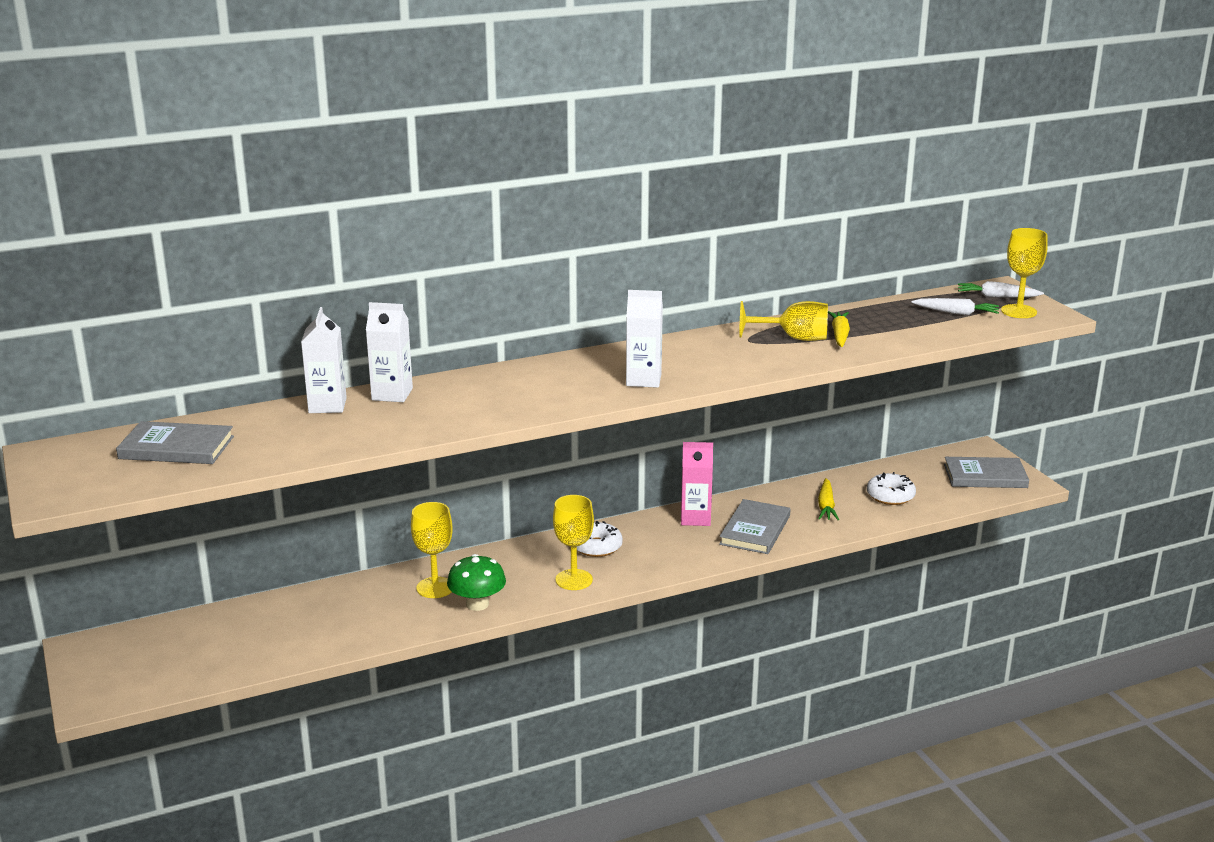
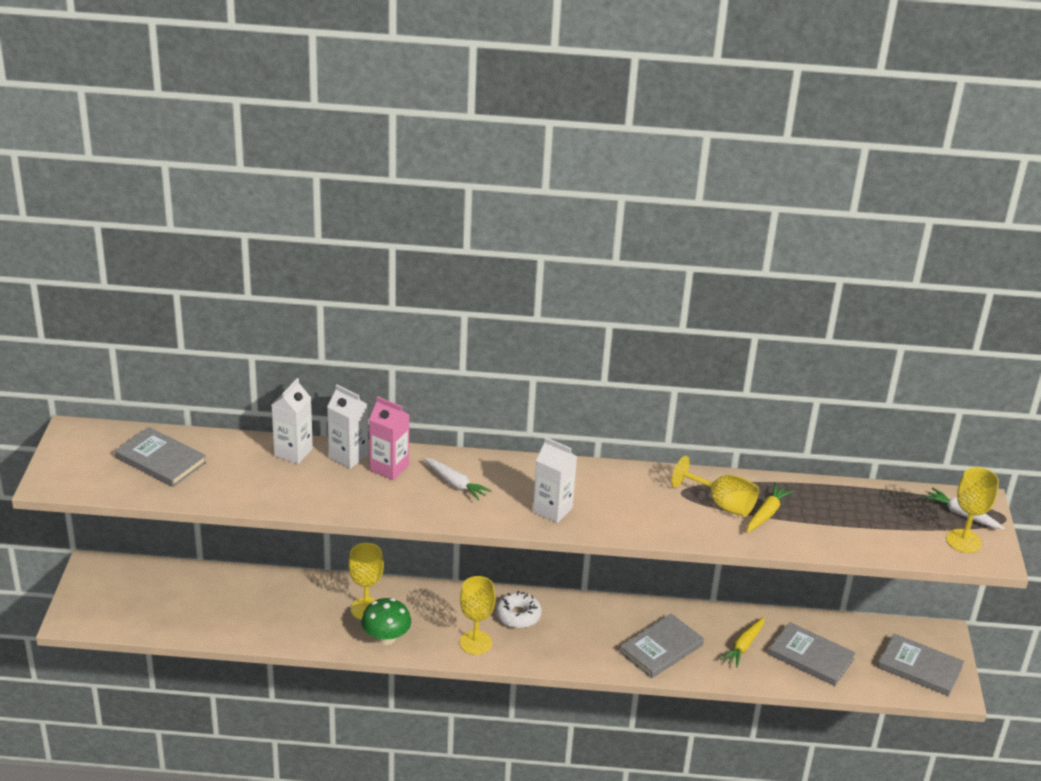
camera: 25 degrees right, 10 degrees up
(695, 518) = (621, 616): pink carton -> pink carton (389, 468)
(890, 496) = (811, 657): white donut -> grey book
(956, 313) = (901, 523): white carrot -> white carrot (455, 484)

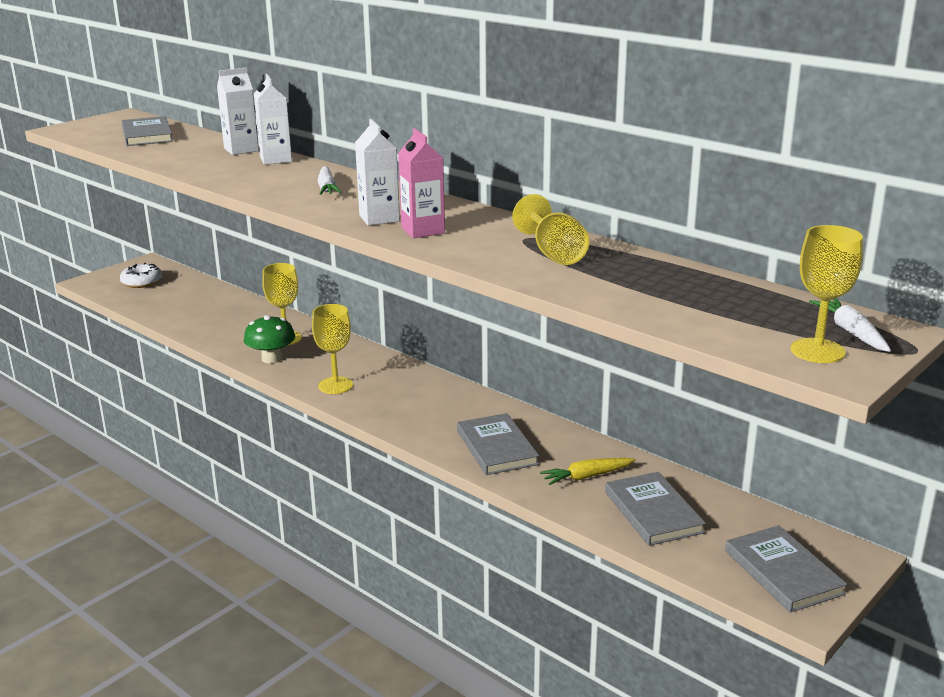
camera: 40 degrees right, 10 degrees down
(389, 468) = (293, 170): pink carton -> pink carton (423, 230)
(518, 615) = (399, 382): white donut -> white donut (142, 282)
(661, 648) = (496, 447): grey book -> grey book turned 75 degrees clockwise
(766, 514) = (591, 271): yellow carrot -> none

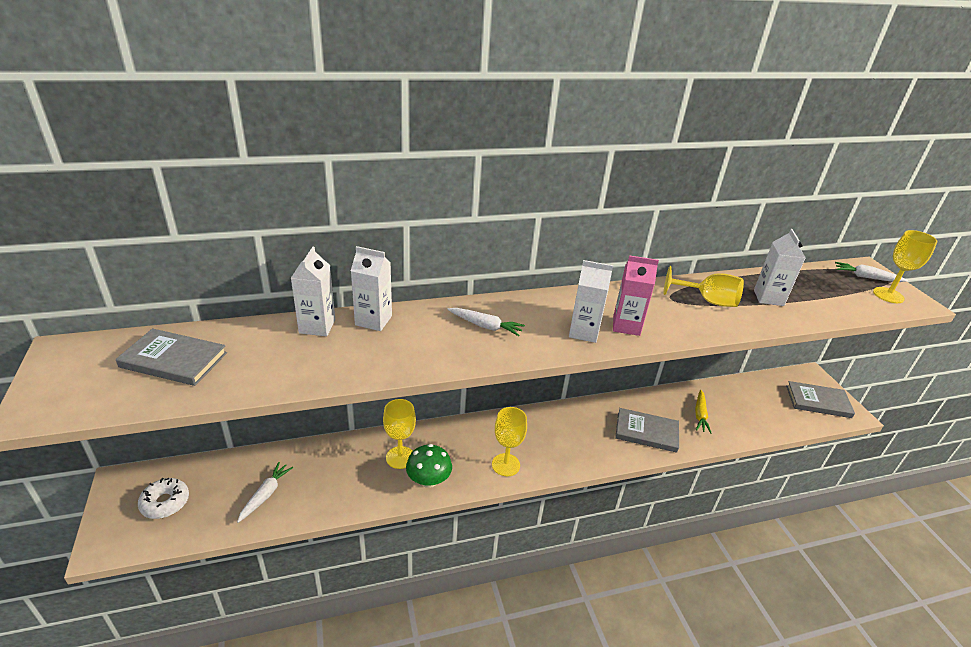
camera: 60 degrees left, 10 degrees up
(184, 307) = (265, 494): none -> white carrot
(632, 281) = (768, 298): none -> white carton
(653, 512) = (748, 411): grey book -> none

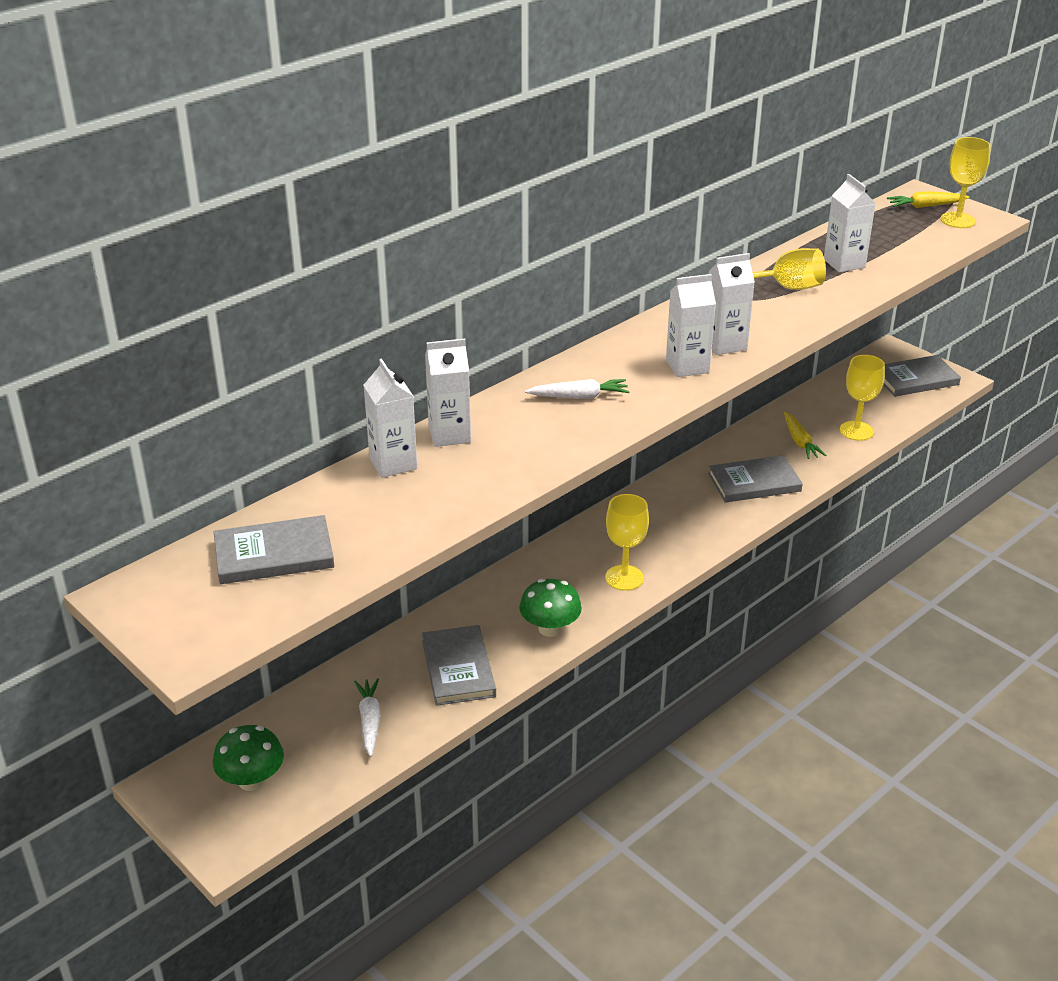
camera: 25 degrees left, 0 degrees up
(165, 502) = (252, 780): white donut -> green mushroom
(349, 482) = (458, 668): none -> grey book
(400, 457) = (494, 619): yellow goblet -> yellow goblet (856, 431)
(626, 326) = (725, 344): pink carton -> white carton
(866, 277) = (925, 206): white carrot -> yellow carrot

